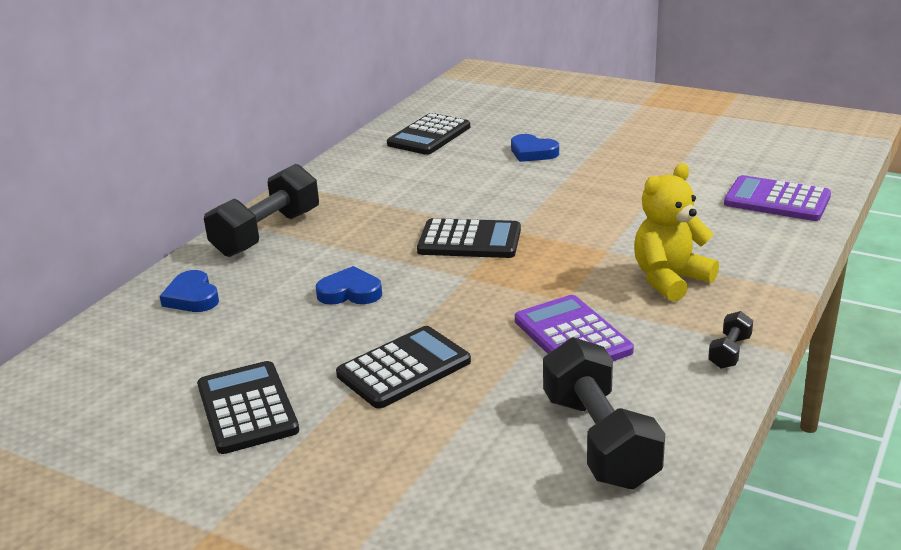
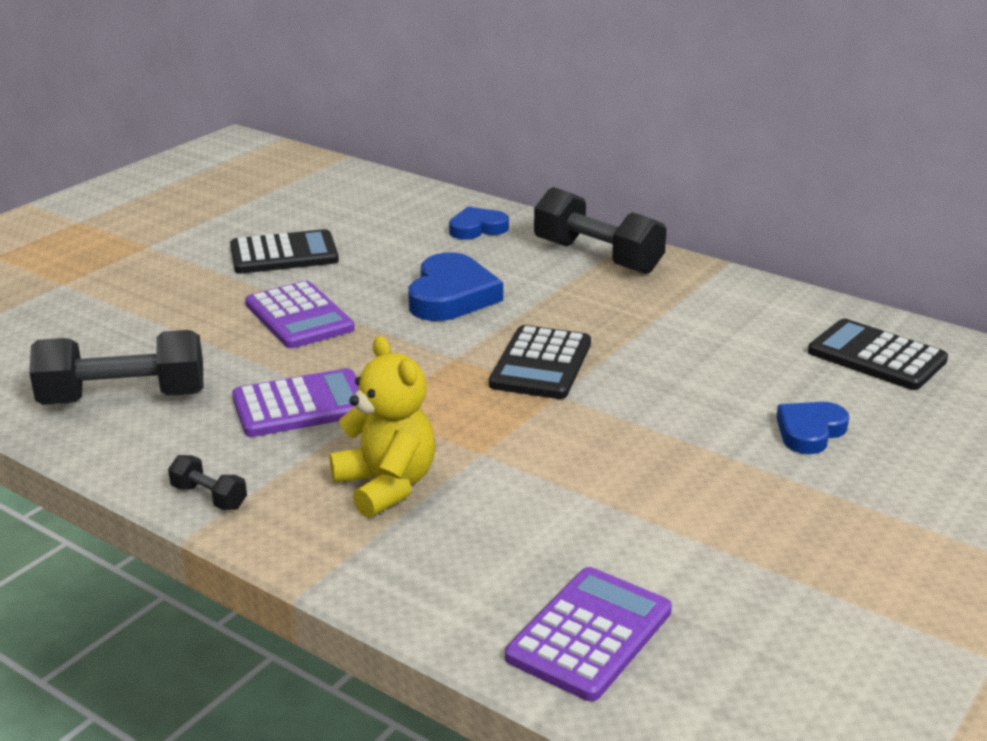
camera: 95 degrees right, 0 degrees up
(350, 292) = (451, 296): blue heart -> blue heart, size x1.60
(404, 368) = (299, 317): black calculator -> purple calculator

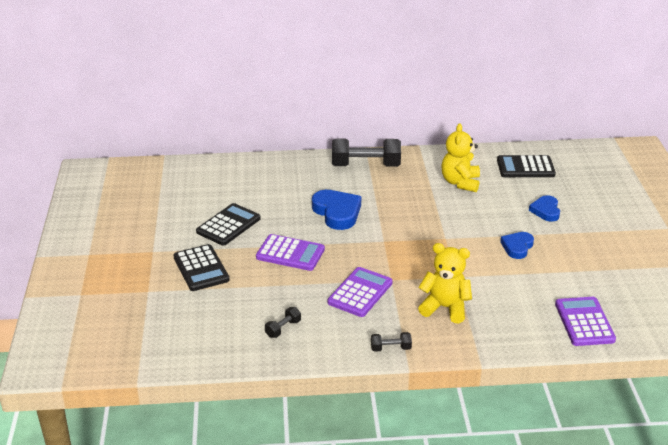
camera: 40 degrees left, 5 degrees up
(124, 398) = (283, 328): black dumbbell -> black dumbbell, size x0.45
(477, 228) = (293, 172): blue heart -> blue heart (517, 247)
(541, 364) = (420, 228): black calculator -> black calculator (201, 268)
(715, 333) = (460, 182): none -> yellow teddy bear

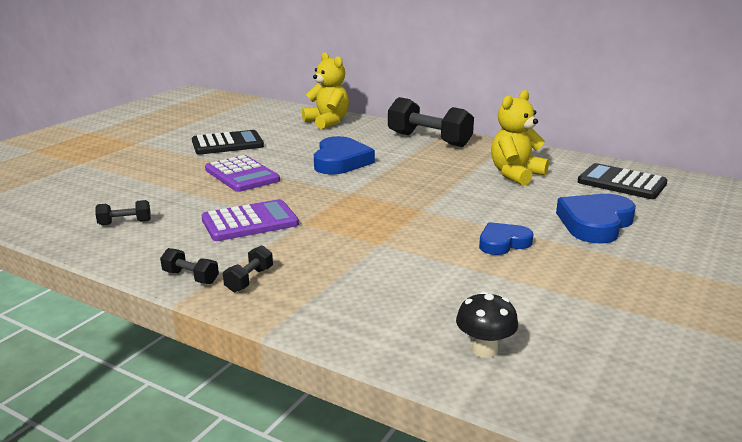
camera: 35 degrees right, 10 degrees down
(201, 268) = (148, 162): black calculator -> none
(424, 334) = (249, 280): none -> black dumbbell
(445, 308) = (317, 265): yellow teddy bear -> yellow teddy bear (327, 122)
(545, 211) = (595, 223): blue heart -> blue heart, size x1.60
(584, 322) = (484, 349): purple calculator -> black mushroom

